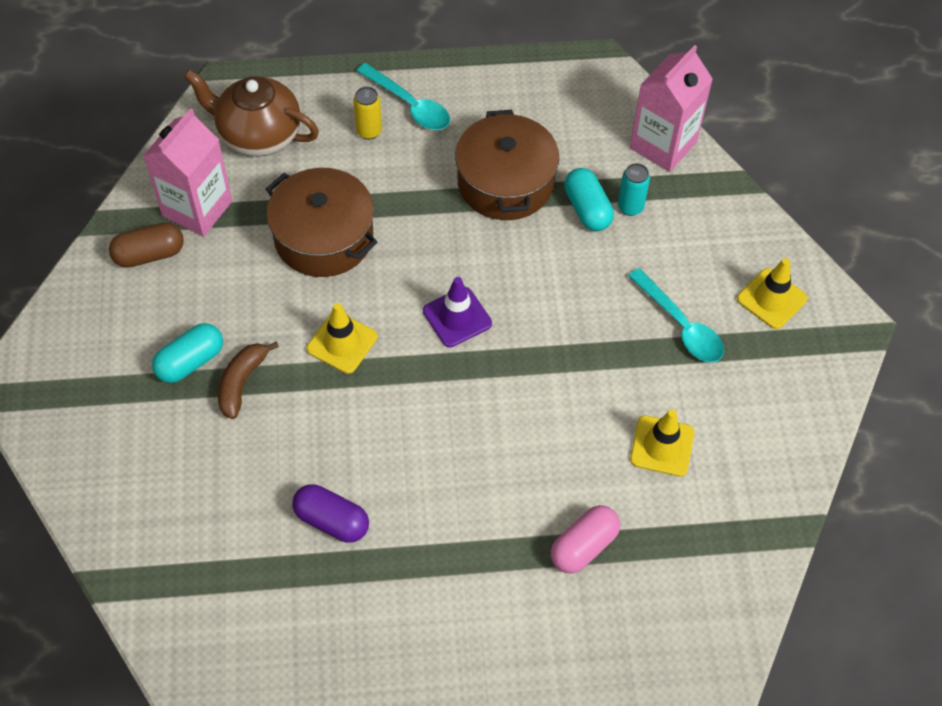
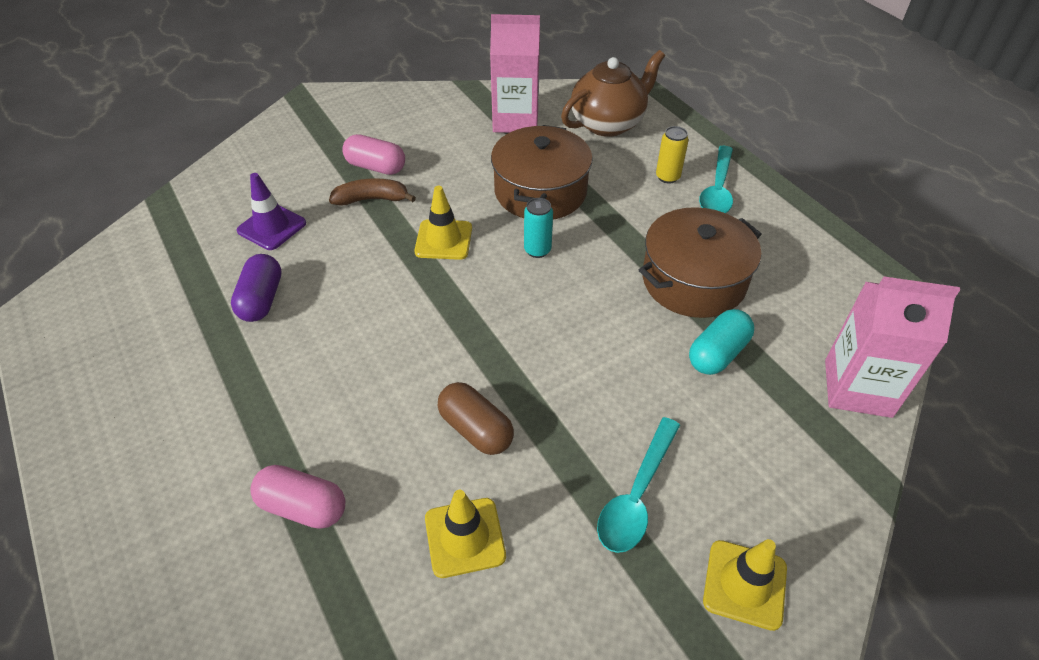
camera: 65 degrees right, 10 degrees down
(149, 254) = (458, 114): brown capsule -> brown capsule (476, 429)
(190, 362) = (376, 167): turquoise capsule -> pink capsule
(258, 135) = (608, 123): brown teapot -> brown teapot turned 60 degrees clockwise
(457, 317) = (518, 303): purple traffic cone -> purple traffic cone (272, 227)
(630, 207) = (752, 389): turquoise can -> turquoise can (537, 250)

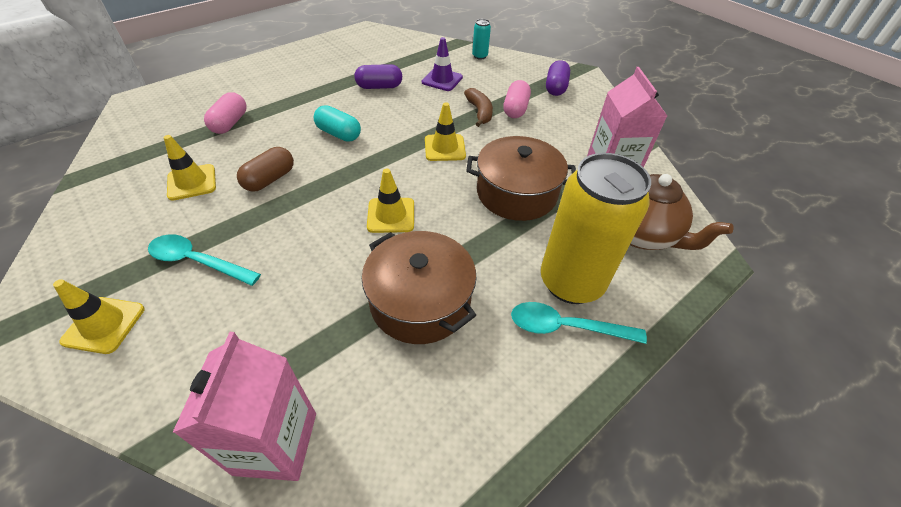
camera: 80 degrees right, 0 degrees up
(339, 125) = (555, 88): none -> purple capsule
(537, 250) = (443, 196): turquoise can -> turquoise can (480, 56)
(566, 298) = (391, 215): none -> yellow traffic cone
(667, 177) = (571, 282): yellow can -> yellow can, size x2.49
(717, 353) = (328, 317): turquoise capsule -> turquoise capsule (339, 134)

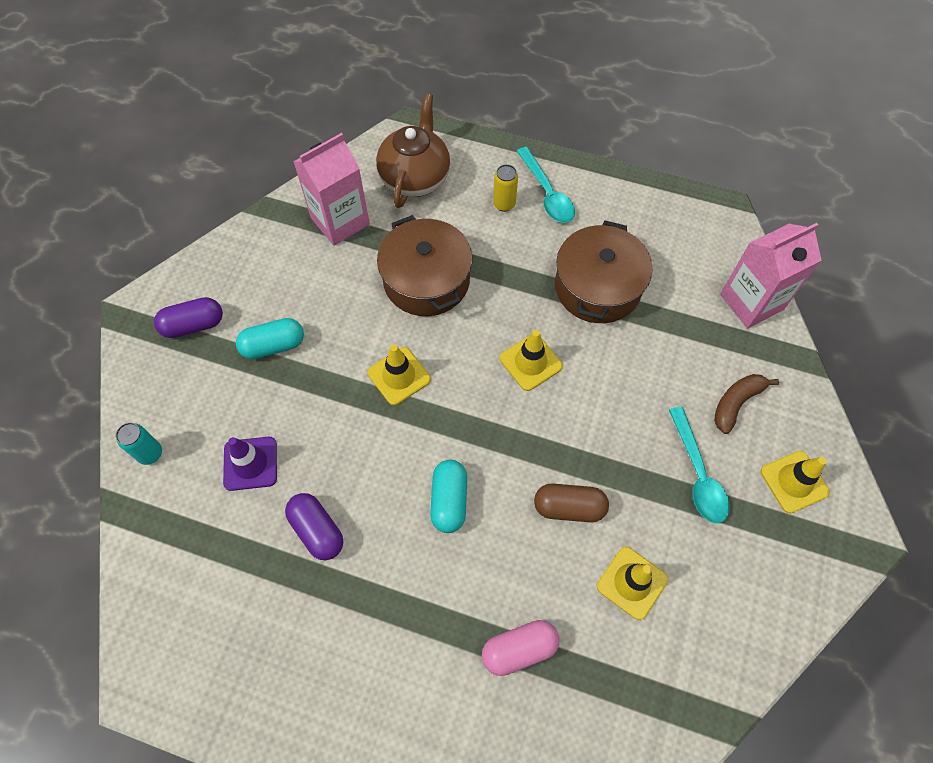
camera: 120 degrees left, 15 degrees up
(479, 112) = (304, 379): brown banana -> brown banana (736, 403)
(515, 109) = (273, 345): pink capsule -> turquoise capsule
(571, 282) = (504, 204): yellow can -> yellow can, size x0.40

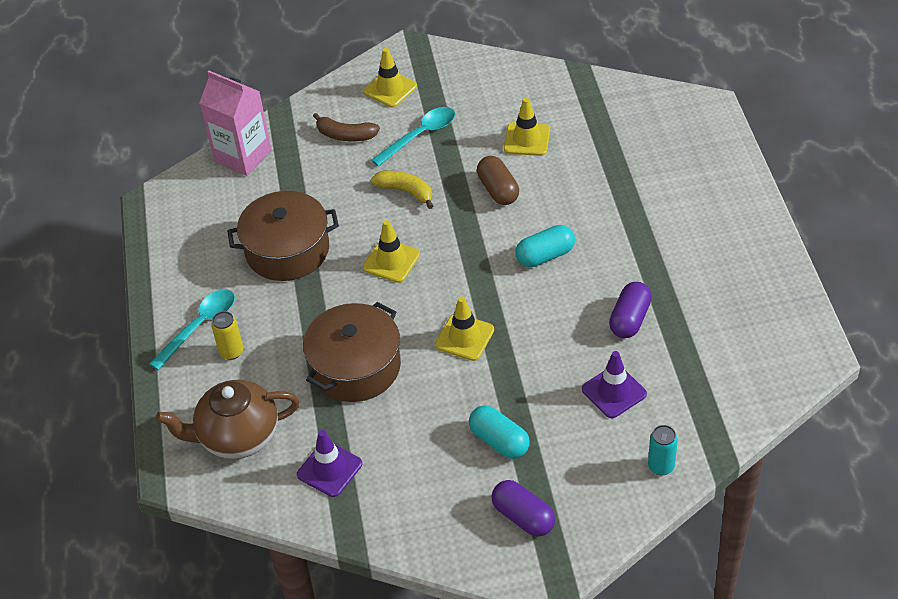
camera: 115 degrees left, 15 degrees down
(340, 221) = (329, 469): pink carton -> purple traffic cone
(519, 649) = (617, 174): pink capsule -> none
(618, 419) = (406, 191): none -> yellow banana

